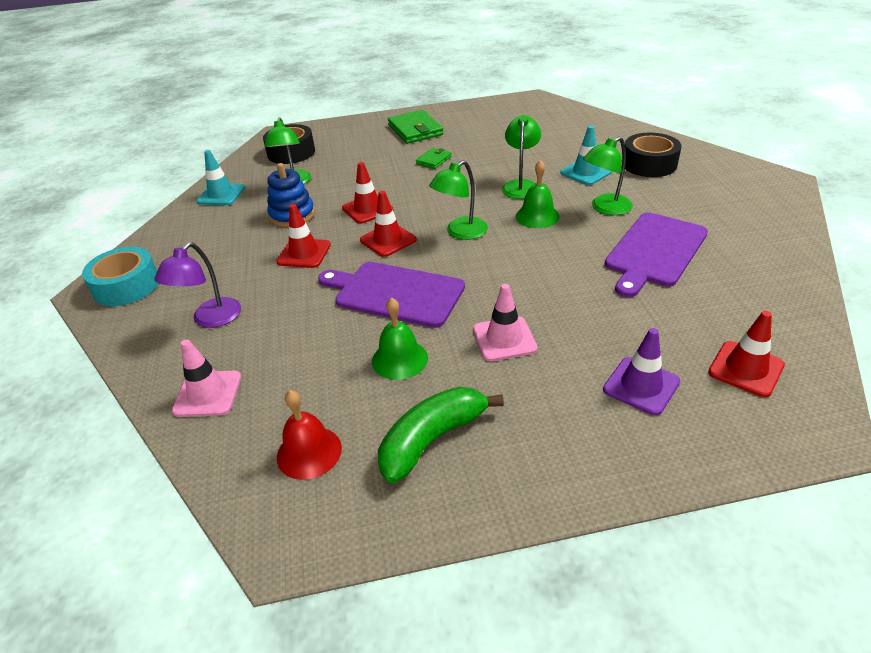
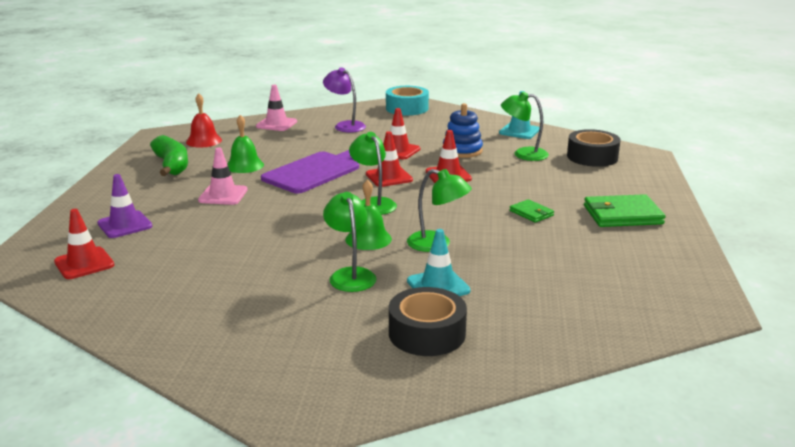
camera: 105 degrees right, 15 degrees down
(654, 251) = (252, 276): purple cutting board -> none

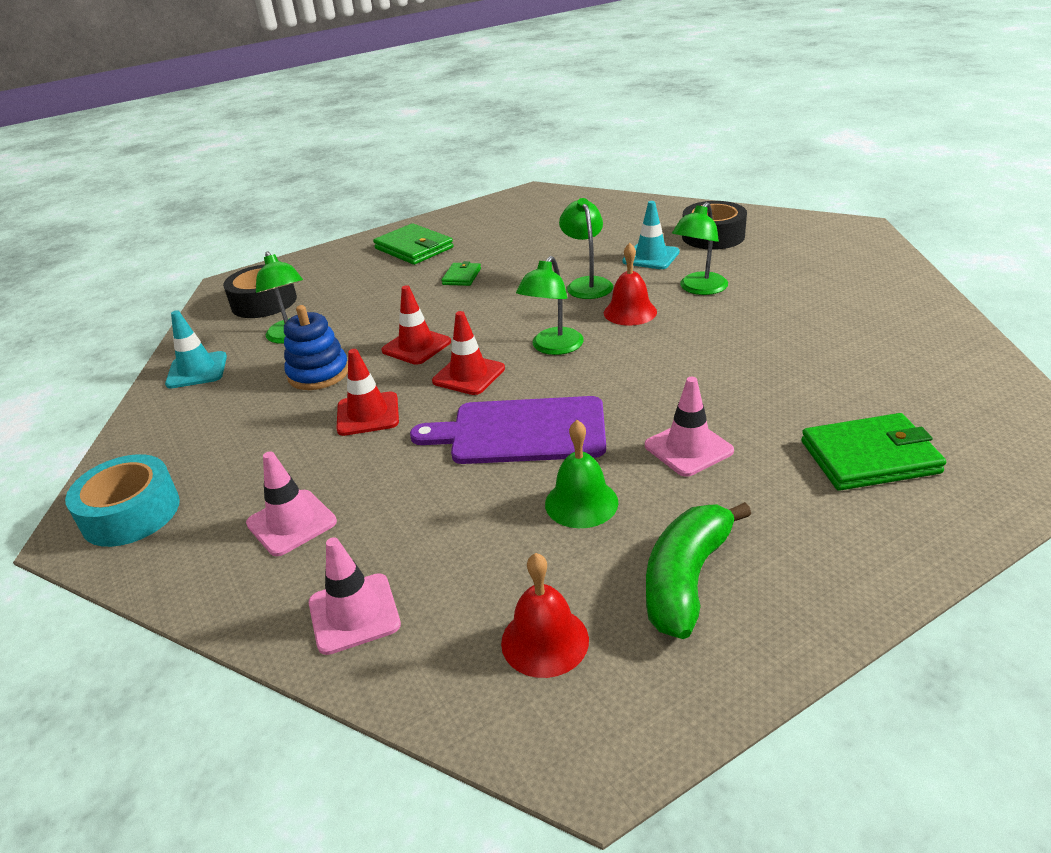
camera: 125 degrees left, 10 degrees up
(84, 263) = (958, 413): red traffic cone -> none
(125, 225) = (870, 457): purple traffic cone -> green wallet
(345, 126) = (291, 523): purple lamp -> pink traffic cone
(368, 239) = (630, 312): green bell -> red bell

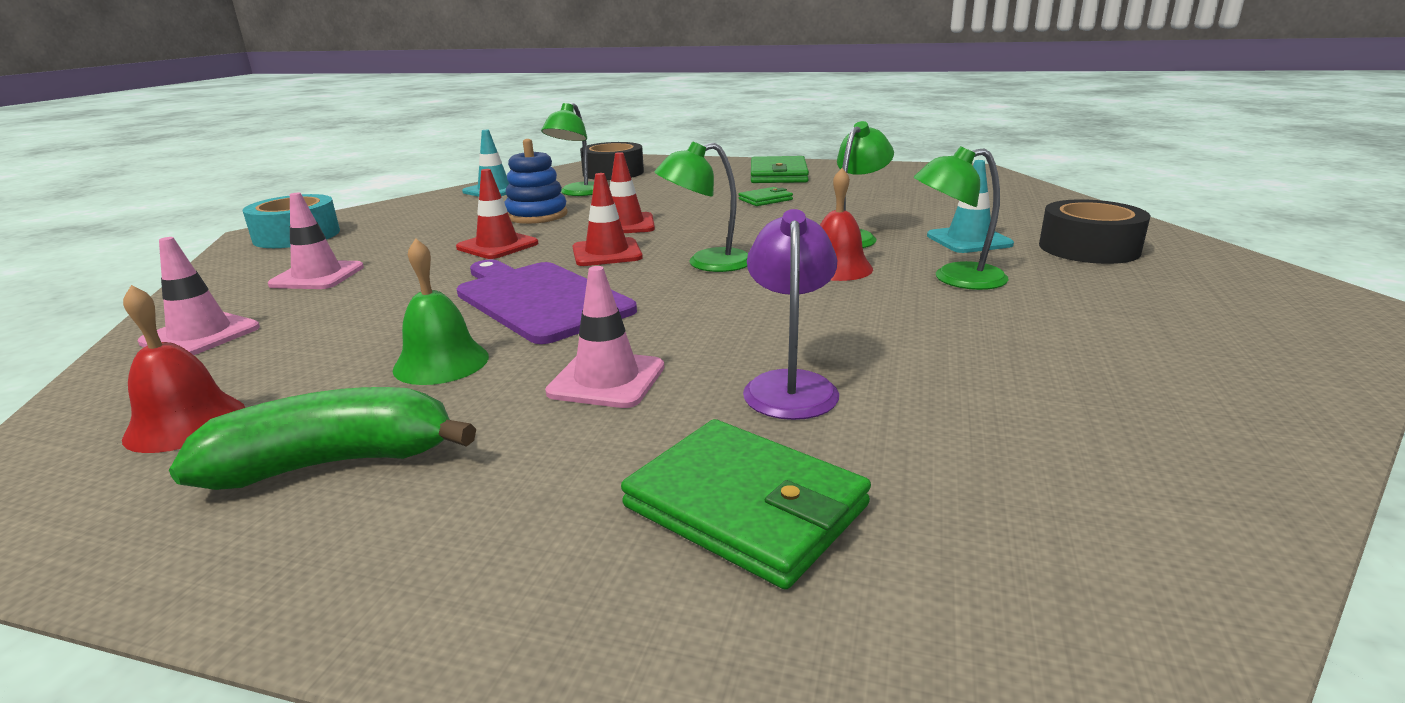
camera: 45 degrees right, 10 degrees down
(765, 395) = (790, 385): none -> purple lamp

